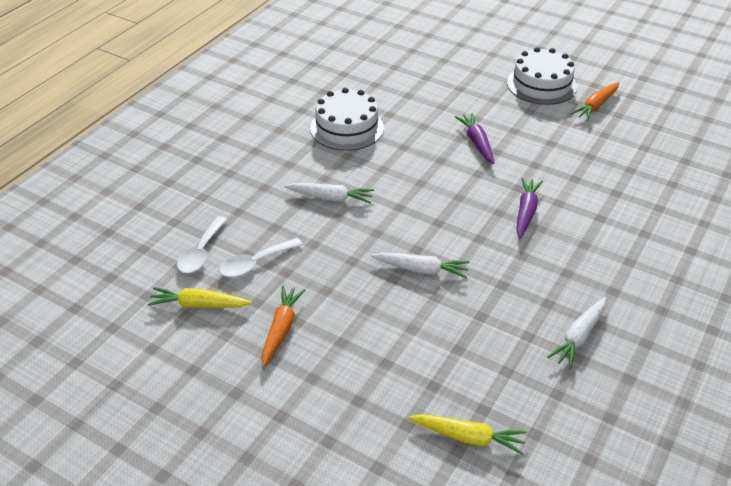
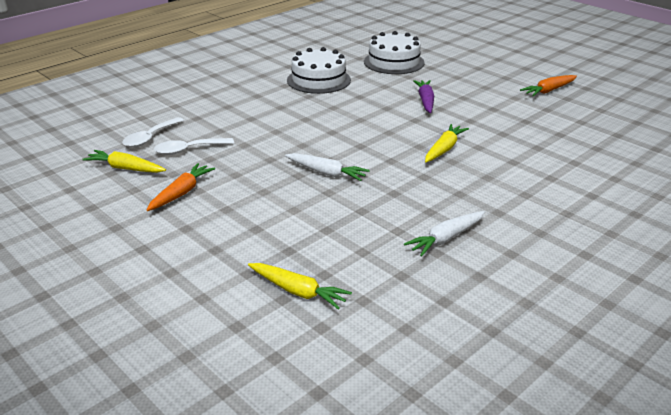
camera: 15 degrees right, 10 degrees down
(330, 198) = (277, 119): white carrot -> none
(526, 212) = (444, 149): purple carrot -> yellow carrot
(541, 85) = (505, 72): white cake -> white cake (394, 62)

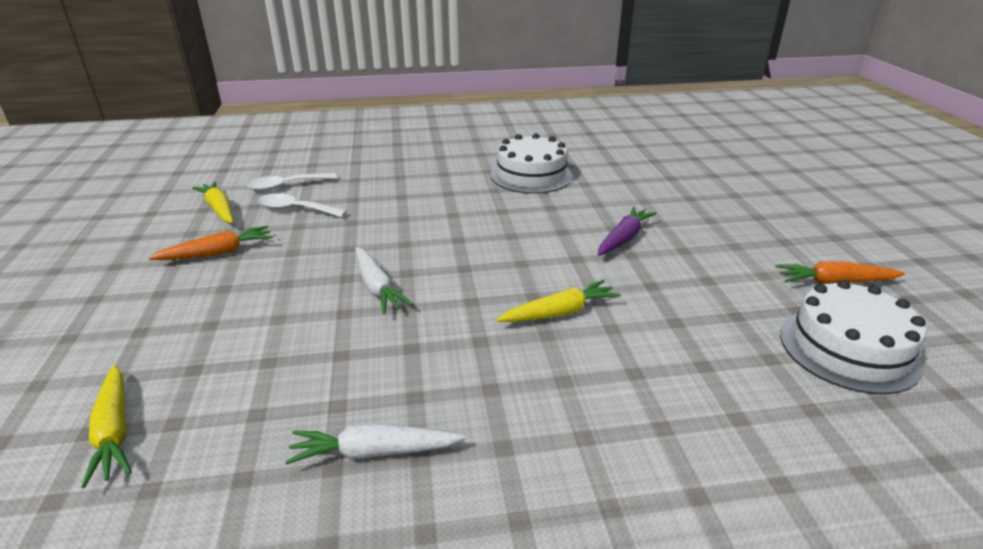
camera: 35 degrees right, 0 degrees up
(394, 62) = (649, 179): white cake -> white cake (848, 349)

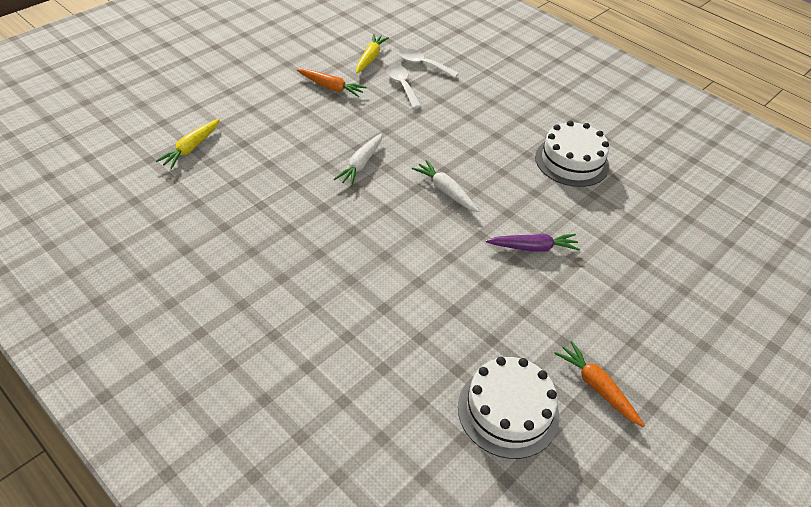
camera: 50 degrees right, 15 degrees up
(374, 452) = (243, 234): white carrot -> white carrot (446, 191)
(559, 312) = (411, 251): yellow carrot -> none

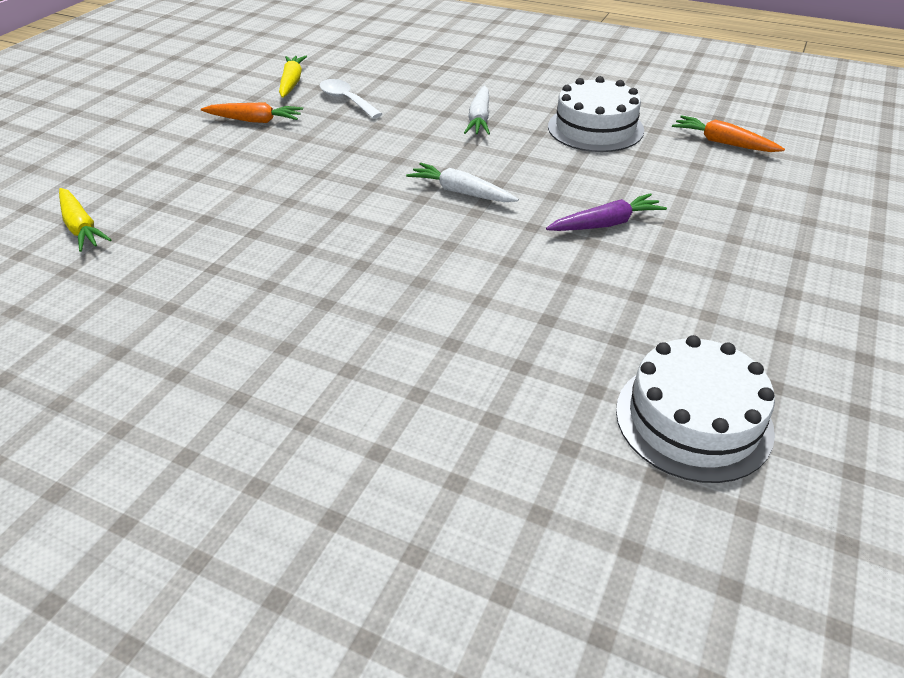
camera: 15 degrees left, 5 degrees down
(191, 148) = (81, 227): yellow carrot -> yellow carrot turned 45 degrees counterclockwise
(361, 164) = (334, 190): white carrot -> white carrot (479, 119)
(423, 64) = (362, 75): white spoon -> none
(597, 387) = (786, 355): orange carrot -> orange carrot (723, 143)

